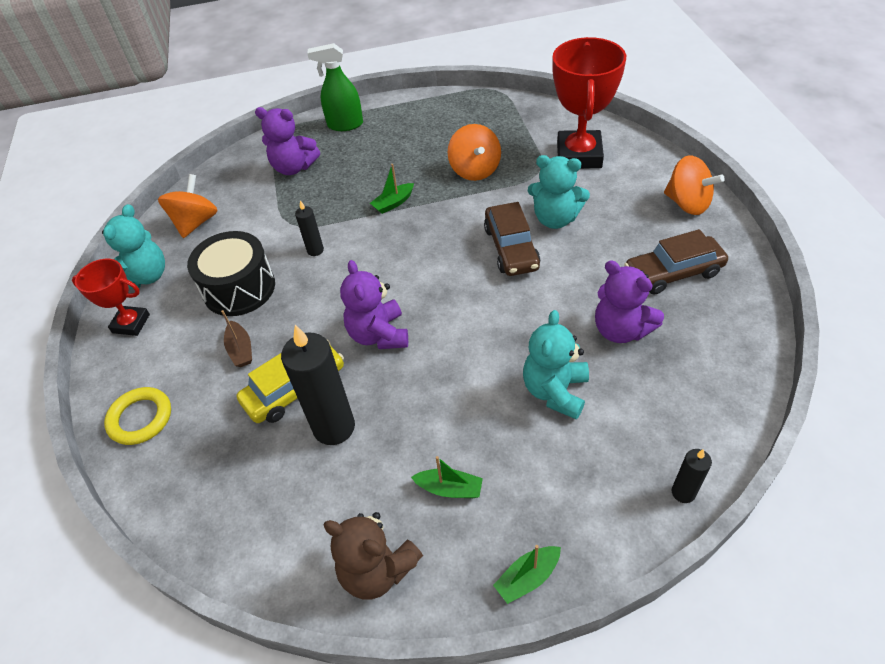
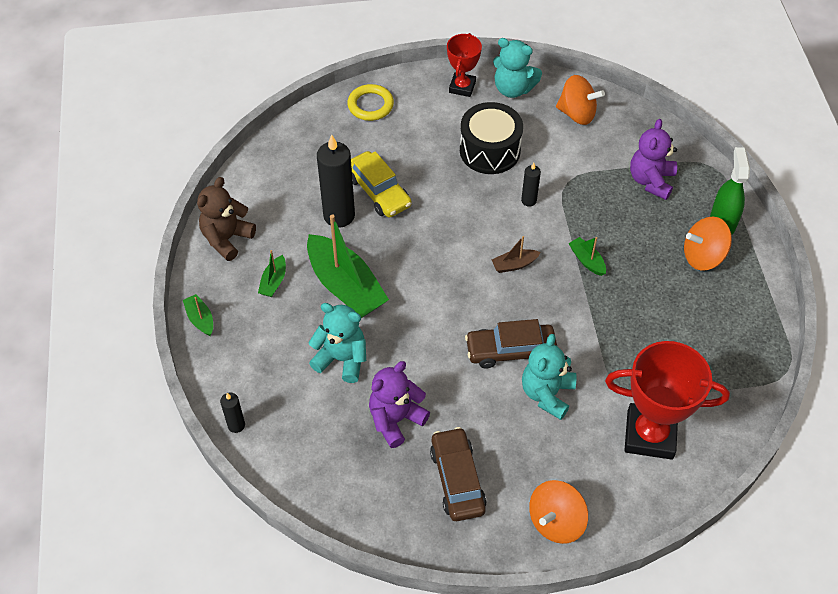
camera: 90 degrees right, 5 degrees up
(241, 350) = (423, 156): brown boat -> brown boat (514, 265)
(379, 335) = (422, 244): purple teddy bear -> none
(447, 403) = (345, 286): none -> green boat
(475, 170) = (632, 333): orange spinning top -> orange spinning top (703, 256)

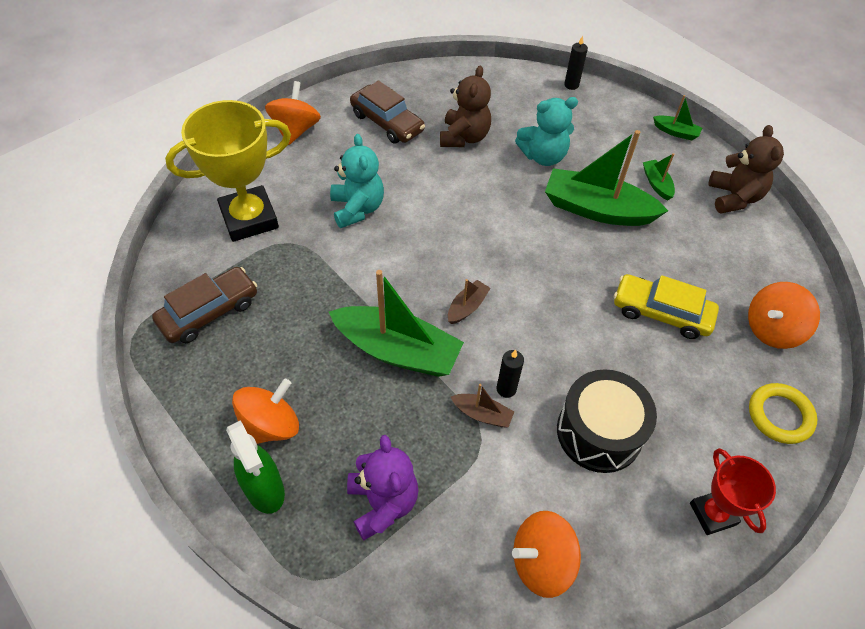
camera: 145 degrees right, 0 degrees up
(316, 145) = (772, 329): none -> orange spinning top
(339, 215) = (669, 268): black candle -> none
(396, 419) = (464, 137): purple teddy bear -> brown teddy bear
(510, 350) = (413, 227): brown car -> brown car (209, 312)
(513, 89) = (652, 554): turquoise teddy bear -> none
(556, 195) = (482, 414): none -> brown boat
(587, 260) = (397, 350): green boat -> green boat, size x2.23
(650, 435) = (249, 218): red trophy -> yellow trophy

